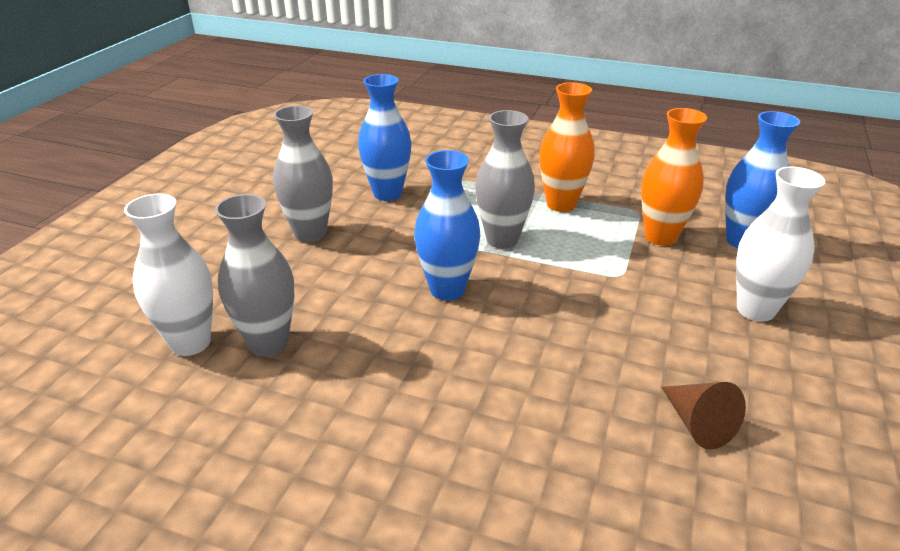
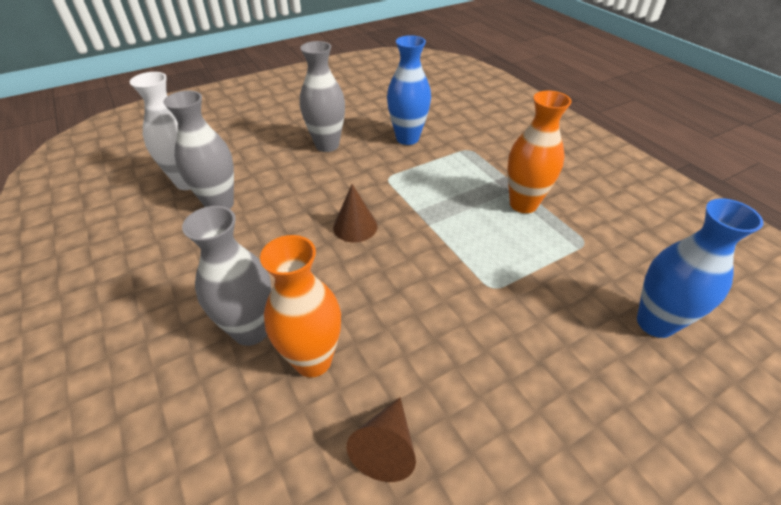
camera: 40 degrees right, 10 degrees up
(447, 290) = (355, 226): blue vase -> brown cone
(502, 240) = (439, 210): grey vase -> grey vase (251, 330)
(660, 237) = (574, 275): orange vase -> orange vase (313, 360)
(755, 310) = (576, 392): white vase -> none

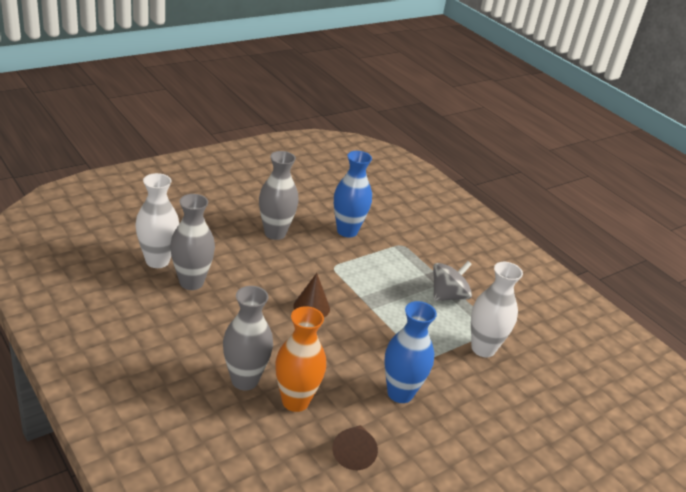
camera: 10 degrees left, 10 degrees down
(523, 204) = (448, 296): orange vase -> grey spinning top
(572, 271) = (483, 348): none -> white vase
(655, 323) = (538, 386): blue vase -> blue vase (400, 393)

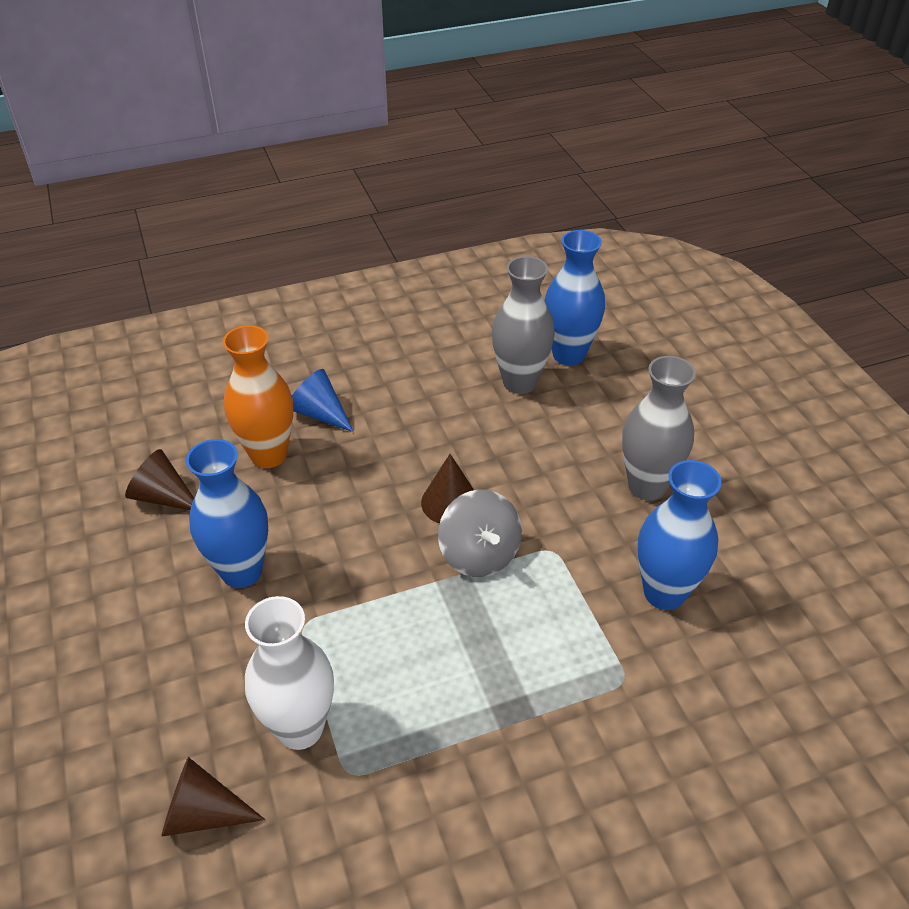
camera: 110 degrees right, 10 degrees up
(157, 261) = (568, 355): white vase -> blue vase
(244, 380) = (320, 413): grey vase -> blue cone
(448, 296) = (455, 716): grey spinning top -> grey spinning top (479, 554)
(543, 375) = (203, 813): none -> brown cone

